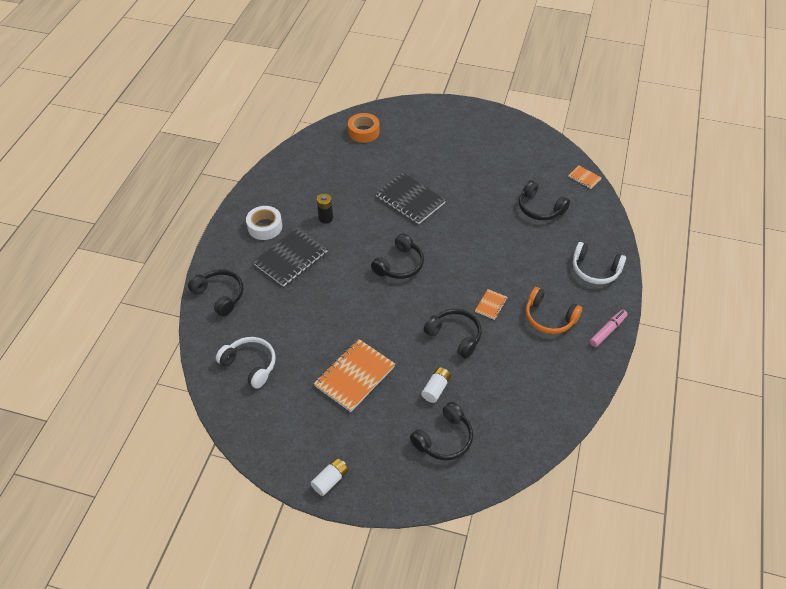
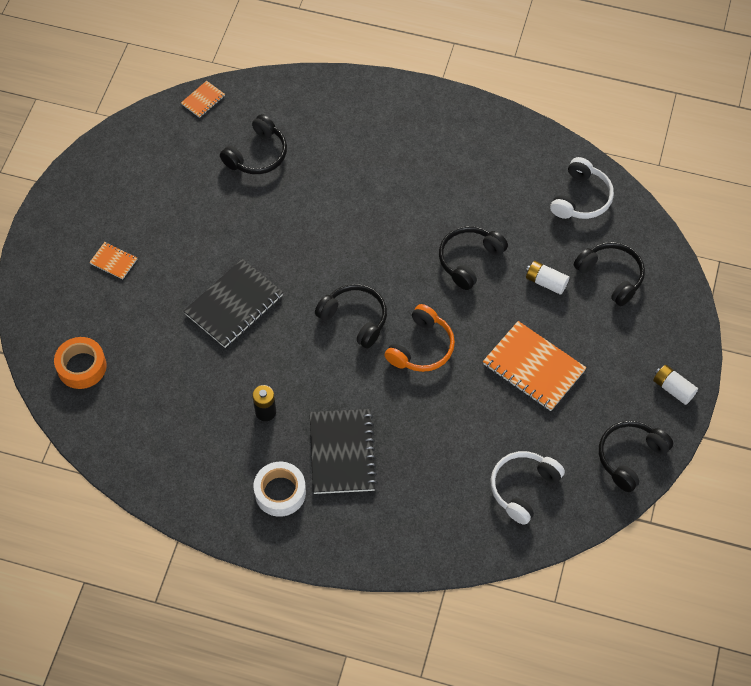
camera: 90 degrees left, 10 degrees up
(220, 295) = (409, 539): black headphones -> black headphones (630, 457)
(291, 258) = (342, 453): black notebook -> black notebook turned 45 degrees clockwise
(491, 305) = (421, 220): orange notebook -> orange notebook (113, 261)
(549, 318) = (439, 162): orange headphones -> orange headphones (421, 347)
(595, 270) = (364, 108): white headphones -> white headphones (581, 198)
(607, 331) = (457, 108): pink marker -> none

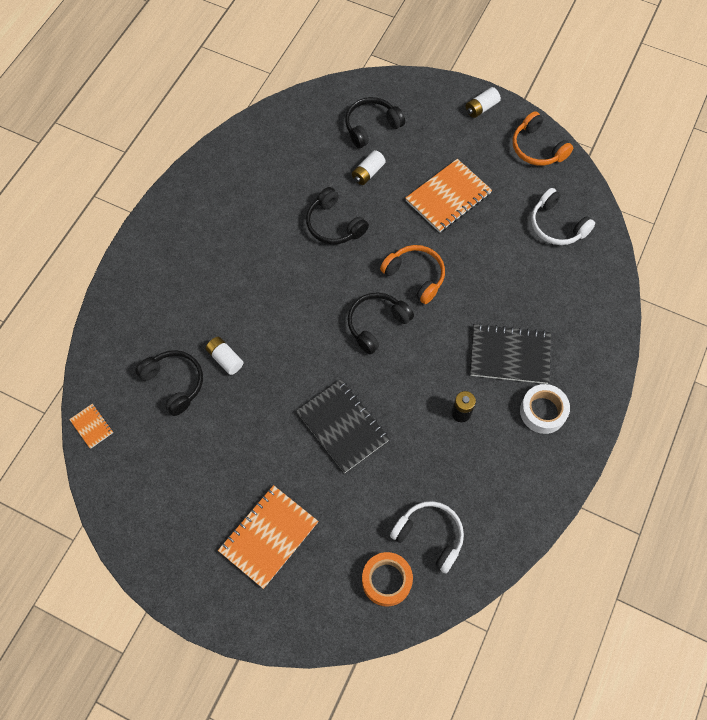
camera: 80 degrees left, 5 degrees up
(113, 261) = (268, 537): orange notebook -> orange notebook, size x2.08
(291, 191) = (225, 359): none -> white battery
(581, 198) = (290, 131): white headphones -> white headphones (429, 536)
(630, 457) = (537, 148): black headphones -> orange headphones

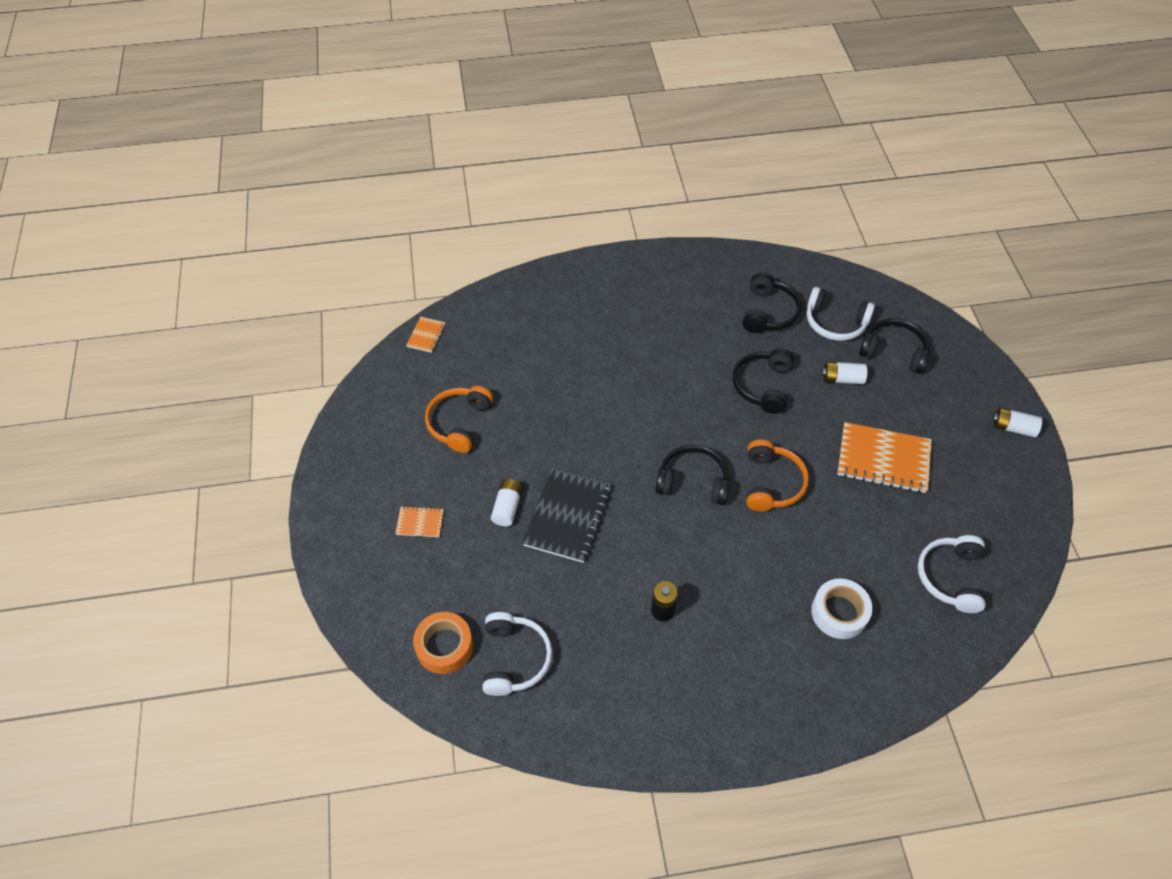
camera: 55 degrees right, 10 degrees down
(174, 383) = (508, 366): black headphones -> black headphones (768, 312)
(225, 359) = (560, 387): white battery -> white battery (507, 507)
(268, 537) = (420, 522): orange notebook -> orange notebook, size x0.48
(319, 142) = (835, 322): none -> white headphones
(509, 355) = (762, 619): black notebook -> none
(537, 148) = (1021, 505): orange headphones -> orange headphones (459, 423)
(543, 411) = (727, 688): white tape -> white tape (839, 612)

